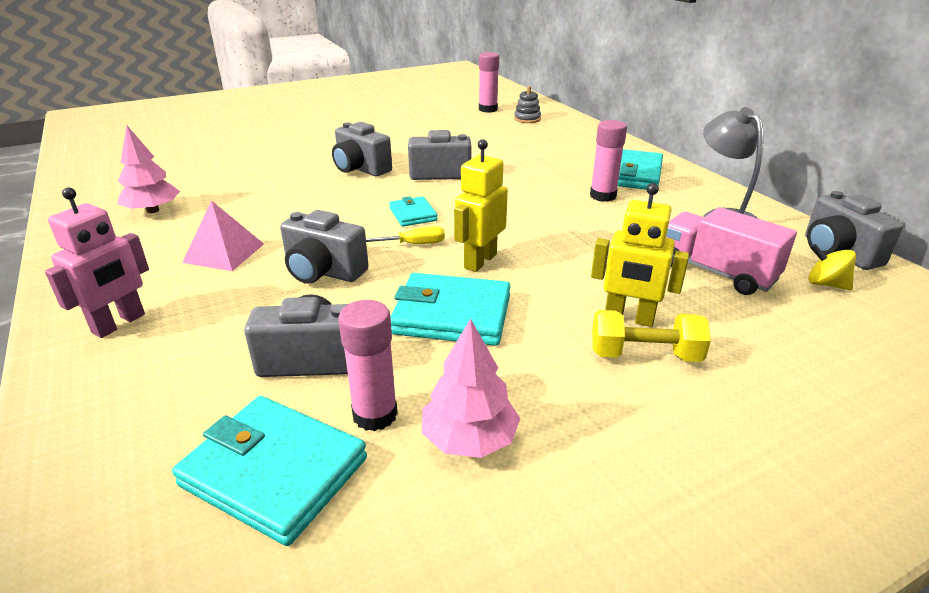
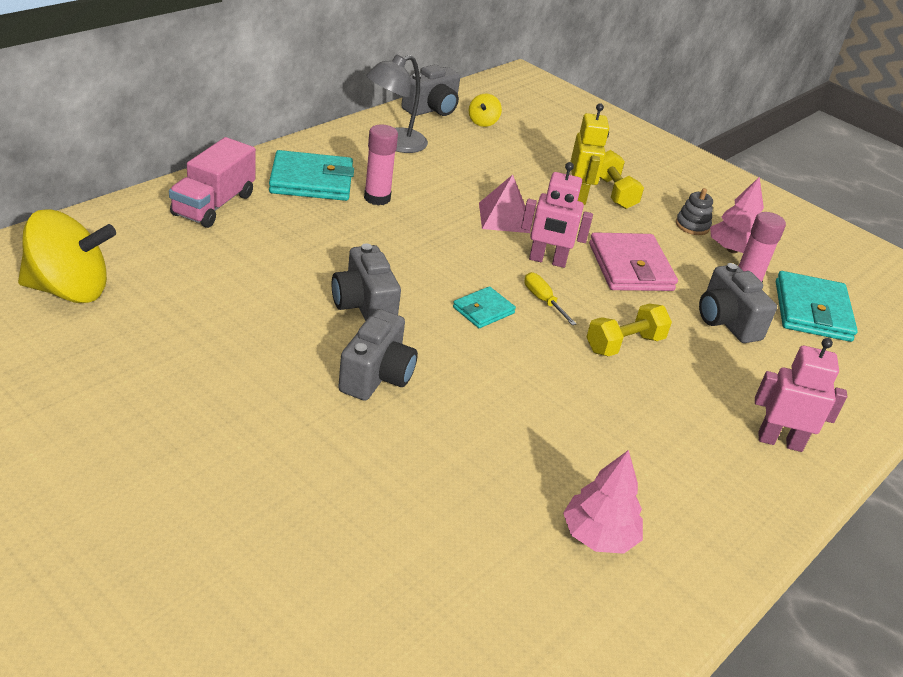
camera: 115 degrees left, 5 degrees up
(224, 253) = (640, 422): pink pyramid -> pink pyramid (504, 217)
(323, 272) = (624, 344): grey camera -> yellow dumbbell
(452, 315) = (630, 267): turquoise wallet -> pink wallet
(480, 261) = (547, 261): yellow robot -> pink robot
(488, 109) = (69, 290): pink glue stick -> yellow spinning top
(527, 119) = (119, 250): grey stacking toy -> grey stacking toy (692, 226)
(716, 272) = (492, 158): pink truck -> pink truck (214, 205)

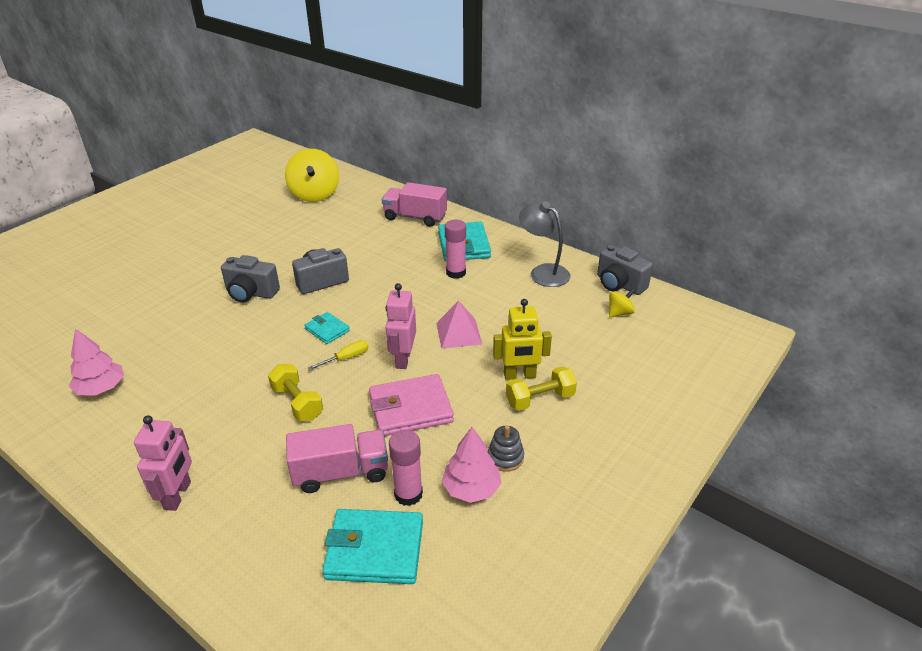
camera: 90 degrees right, 0 degrees up
(483, 122) = (619, 313): yellow spinning top -> yellow spinning top turned 135 degrees clockwise
(726, 322) = (341, 473): grey camera -> pink truck

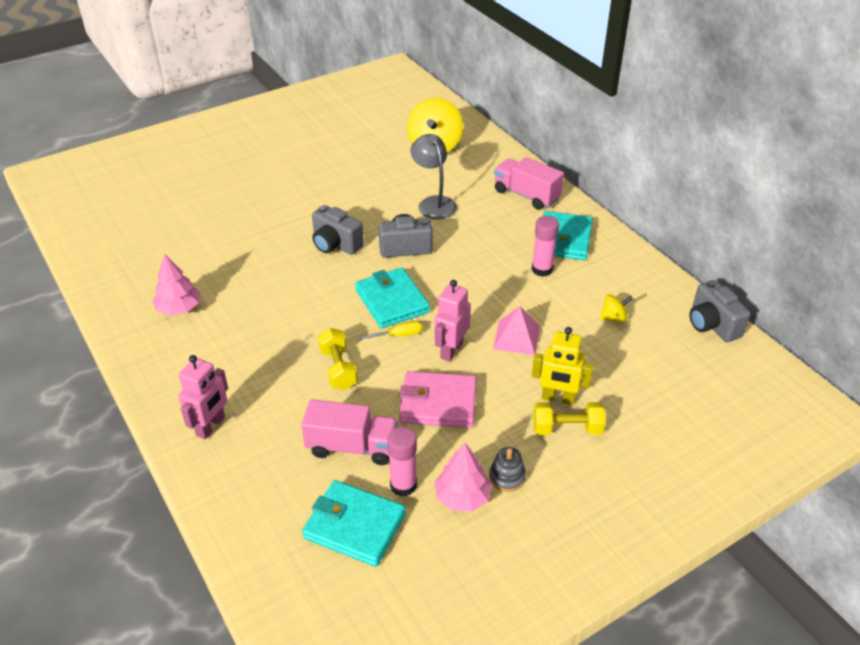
camera: 20 degrees right, 5 degrees up
(327, 330) = (392, 301): turquoise wallet -> turquoise wallet, size x1.81
(543, 272) = (634, 290): grey lamp -> grey lamp (433, 203)
(619, 313) = (696, 358): yellow spinning top -> yellow spinning top (614, 318)

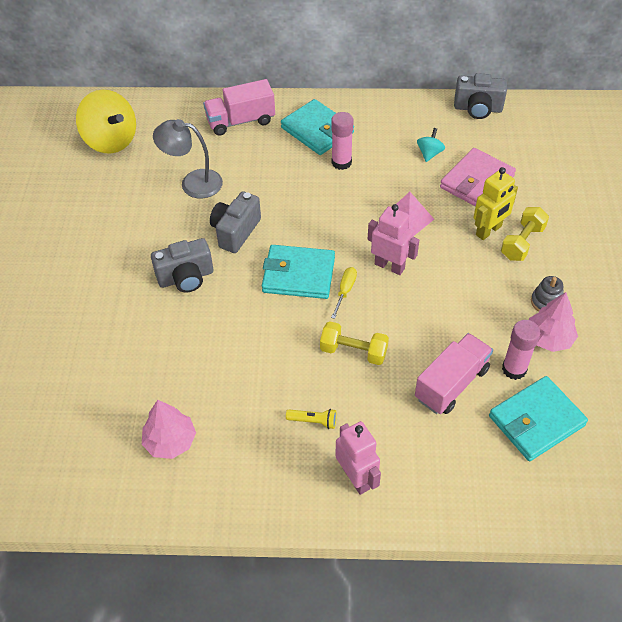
camera: 55 degrees left, 10 degrees up
(249, 376) = (313, 421): none -> yellow flashlight
(438, 403) = (443, 304): pink wallet -> pink wallet (477, 182)
(451, 350) = (389, 266): pink robot -> pink robot turned 150 degrees clockwise
(614, 318) = (429, 153): yellow spinning top -> turquoise spinning top

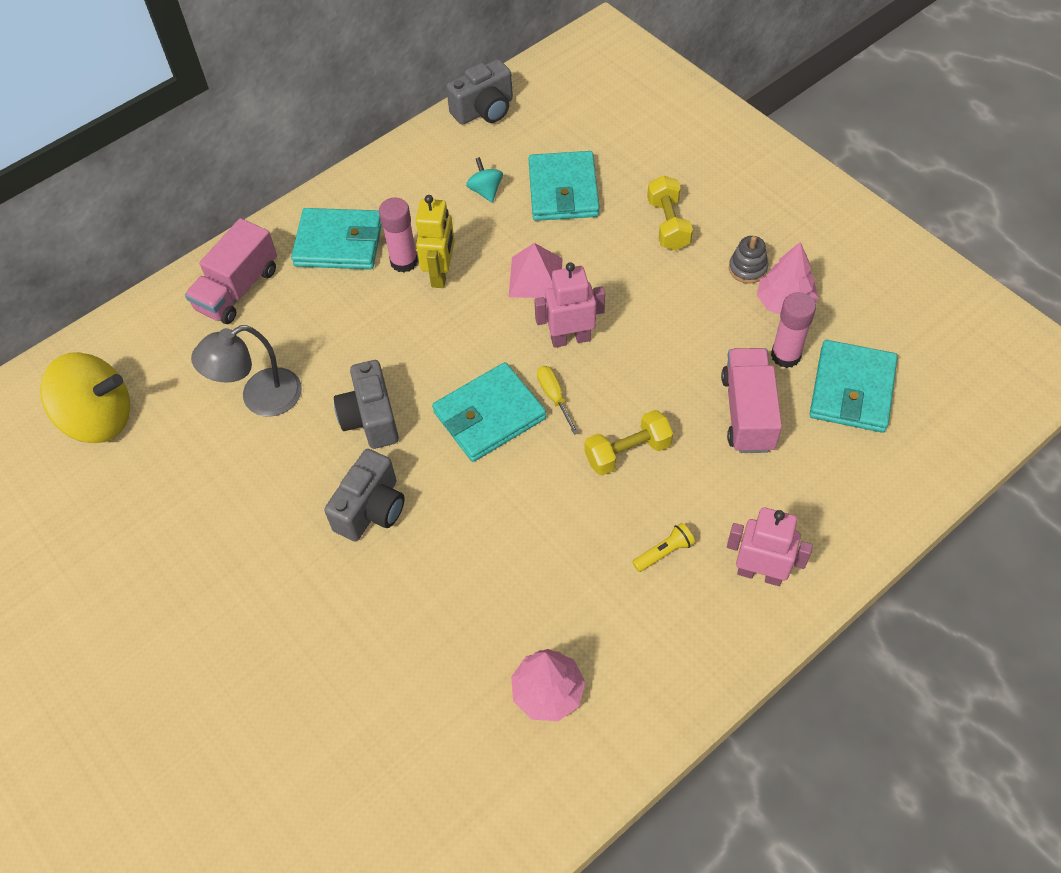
camera: 40 degrees left, 5 degrees up
(477, 182) = (563, 190): pink wallet -> turquoise wallet
(489, 231) = (626, 234): yellow robot -> yellow robot (441, 274)

